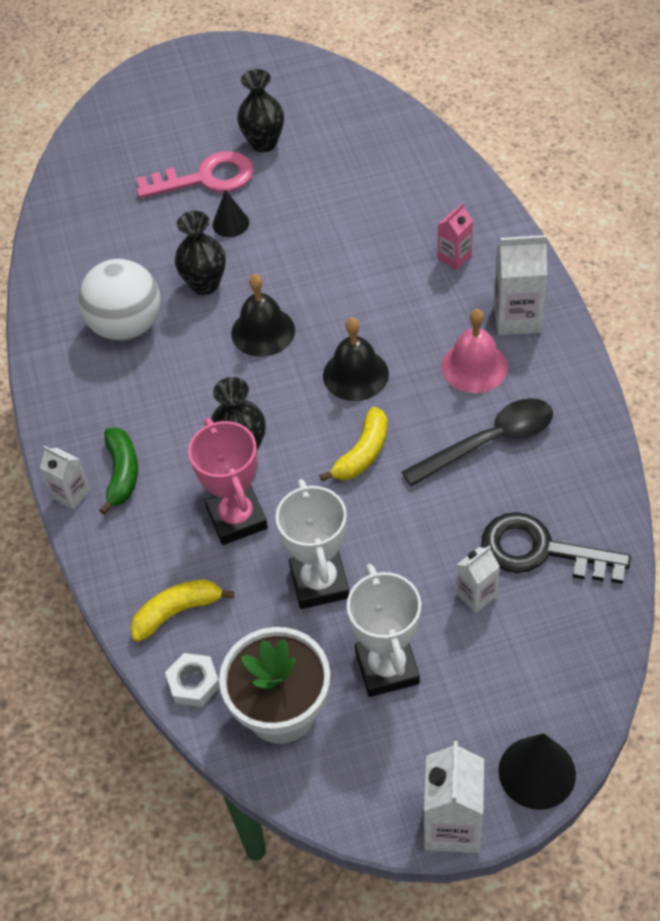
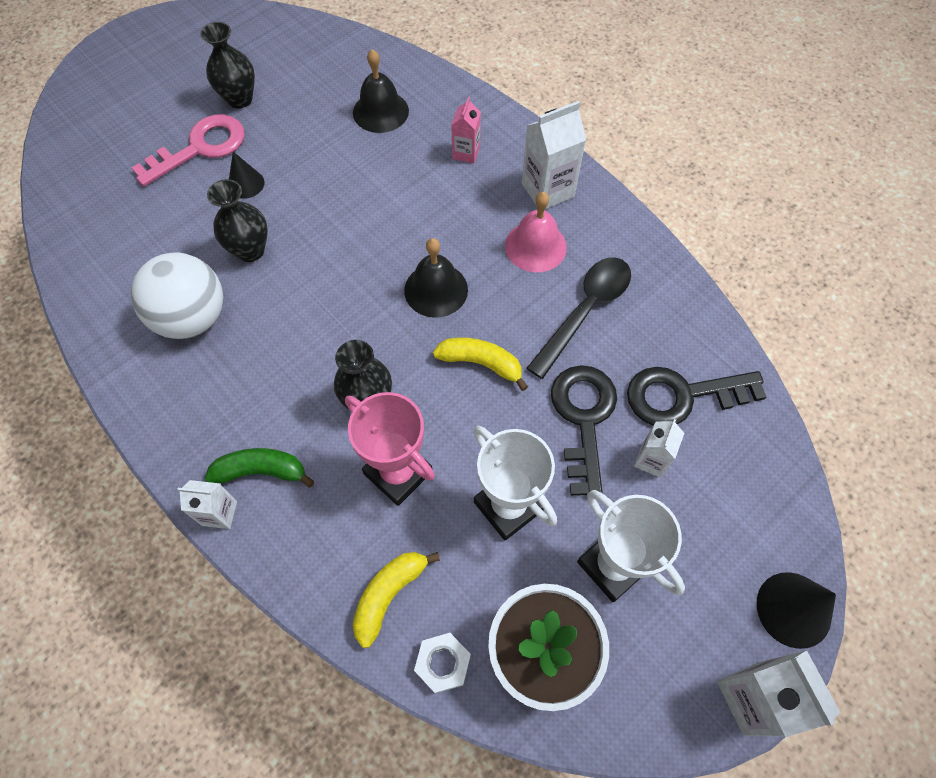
camera: 30 degrees left, 10 degrees up
(122, 473) = (261, 471): green banana -> green banana turned 60 degrees counterclockwise
(263, 331) = (329, 278): black bell -> black bell (380, 111)
(362, 454) = (481, 363): yellow banana -> yellow banana turned 75 degrees counterclockwise
(432, 536) = (583, 418): none -> black key

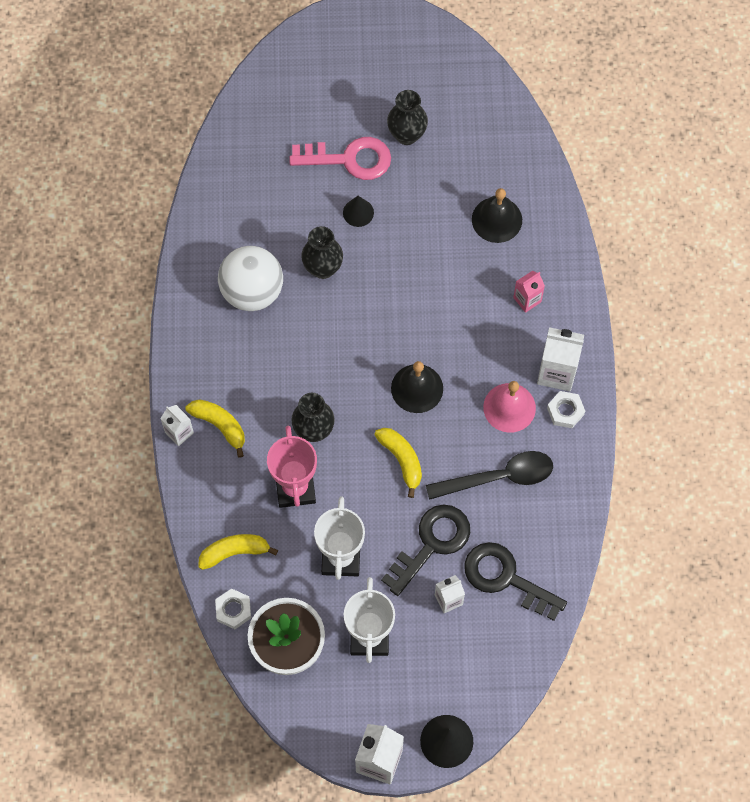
camera: 40 degrees right, 5 degrees up
(261, 471) = (220, 425): green banana -> yellow banana
(586, 215) = (565, 411): none -> white nut

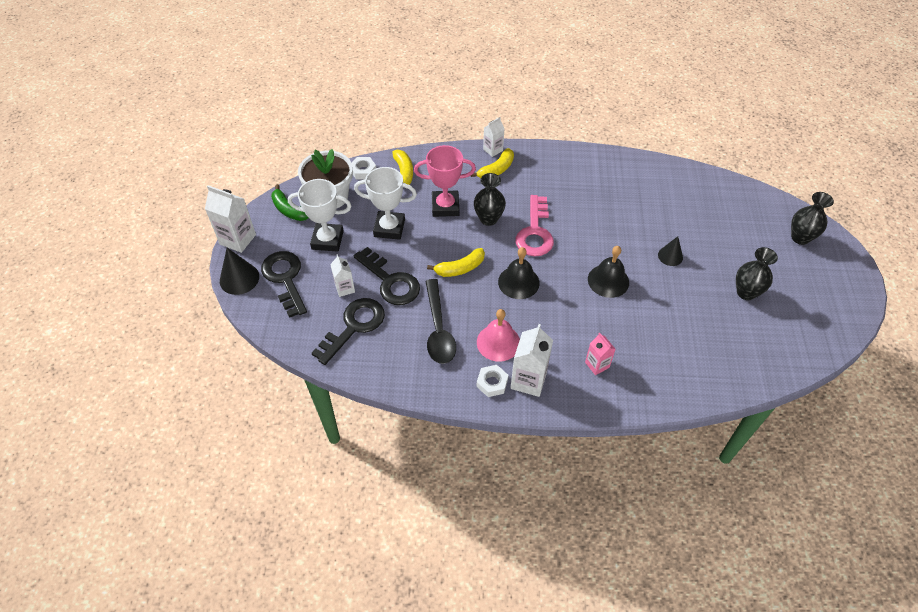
camera: 95 degrees right, 15 degrees down
(252, 291) = (599, 191): white ball -> none
(318, 701) = (289, 210): none -> green banana
(323, 268) = (620, 232): black vase -> black vase (800, 238)
(349, 159) = (717, 254): pink key -> pink key (535, 232)
(441, 680) = (285, 279): none -> black key
(497, 219) = (672, 349): black bell -> black bell (608, 280)

